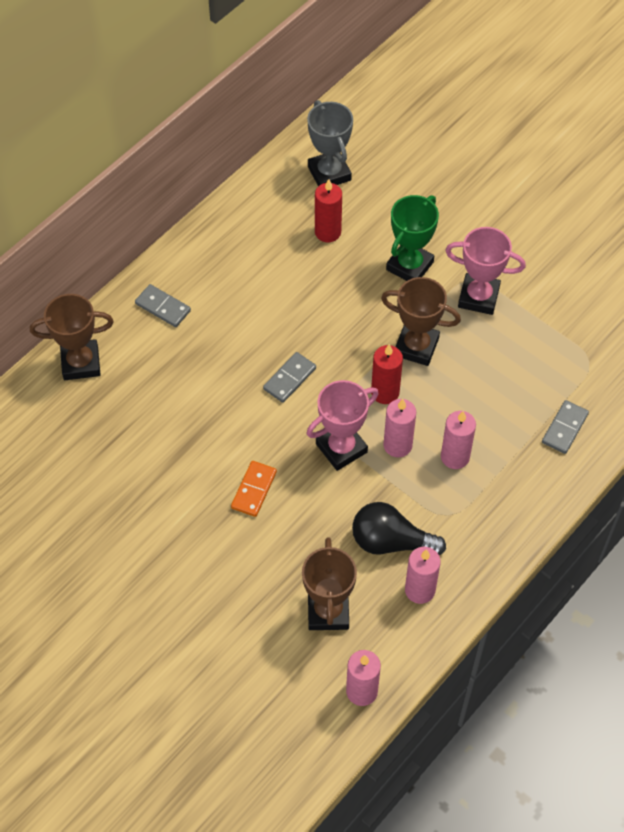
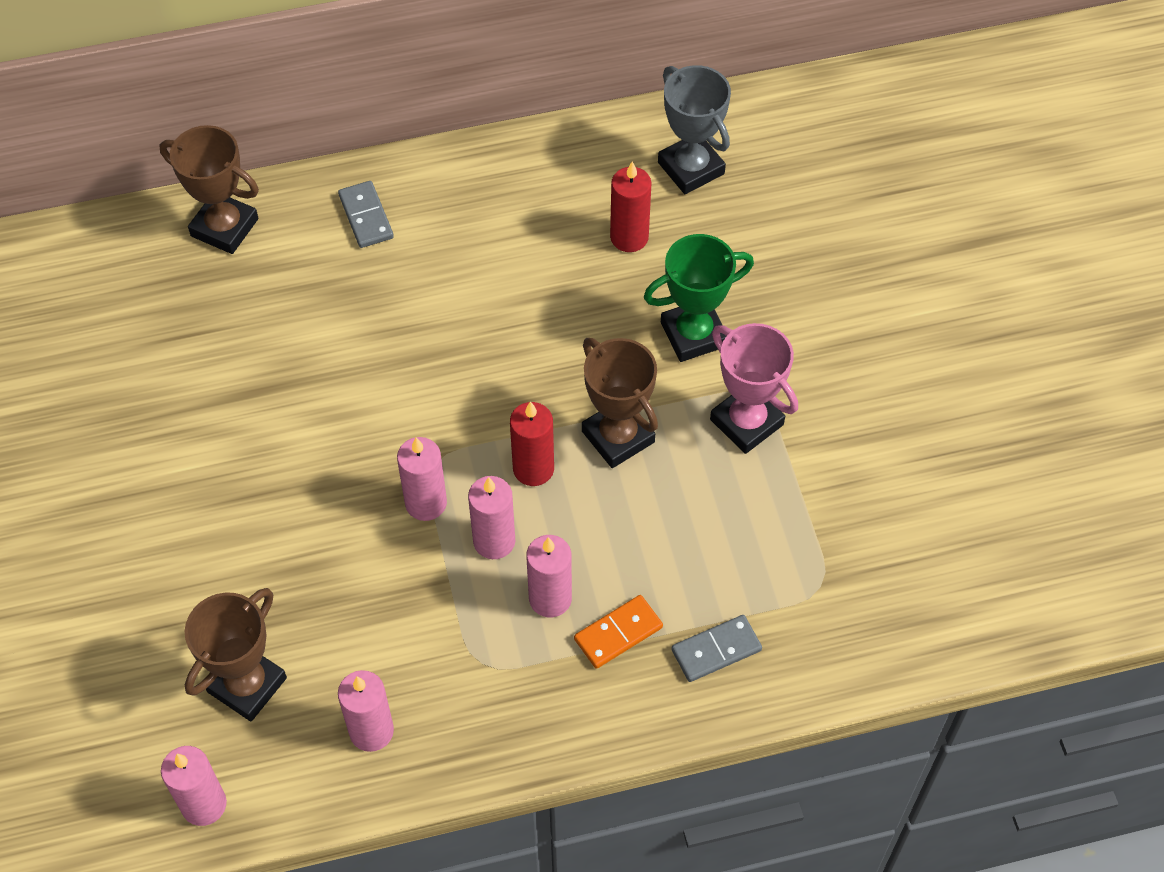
camera: 35 degrees right, 0 degrees up
(254, 490) = (286, 489): orange domino -> orange domino (618, 633)
(289, 378) = (436, 384): grey domino -> none
(329, 173) = (691, 168): grey trophy -> grey trophy turned 45 degrees counterclockwise
(341, 448) = (426, 503): pink trophy -> pink candle
(391, 542) = (388, 651): black light bulb -> none

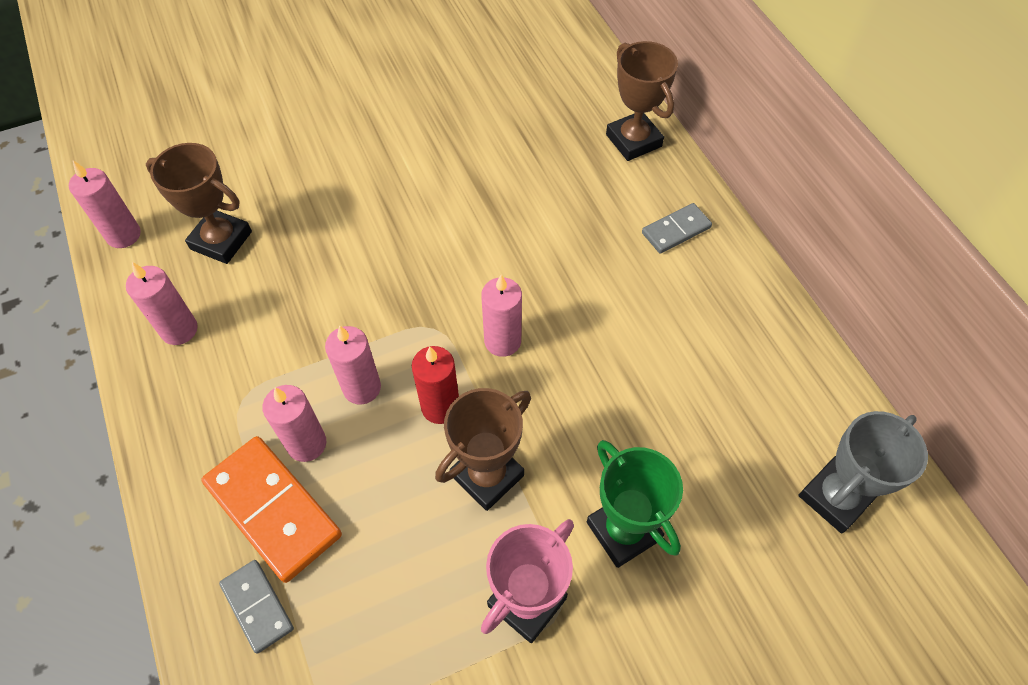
camera: 80 degrees right, 0 degrees up
(224, 227) = (633, 140): brown trophy -> brown trophy turned 45 degrees counterclockwise
(426, 503) = (394, 328): pink candle -> pink candle (502, 341)
(618, 633) = (273, 509): orange domino -> orange domino, size x1.80
(629, 237) = (725, 449): red candle -> none

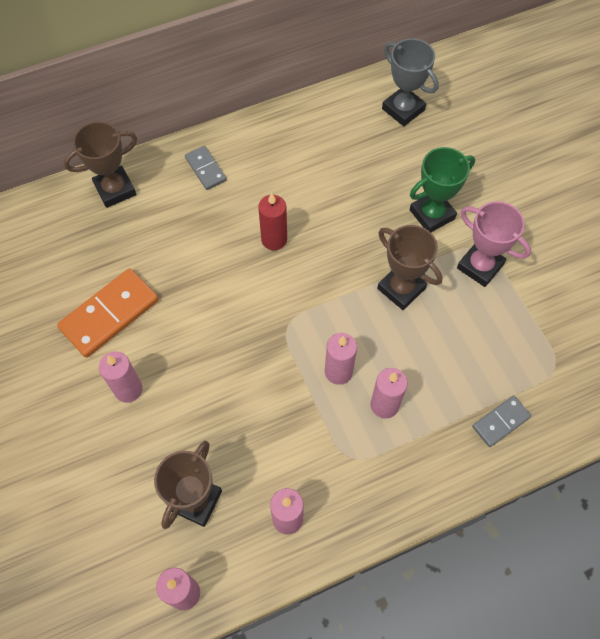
camera: 90 degrees left, 5 degrees up
(273, 509) = (434, 421): orange domino -> orange domino (109, 314)
(440, 407) = (352, 318): red candle -> red candle (274, 239)
(502, 341) = (298, 280): pink candle -> pink candle (128, 389)

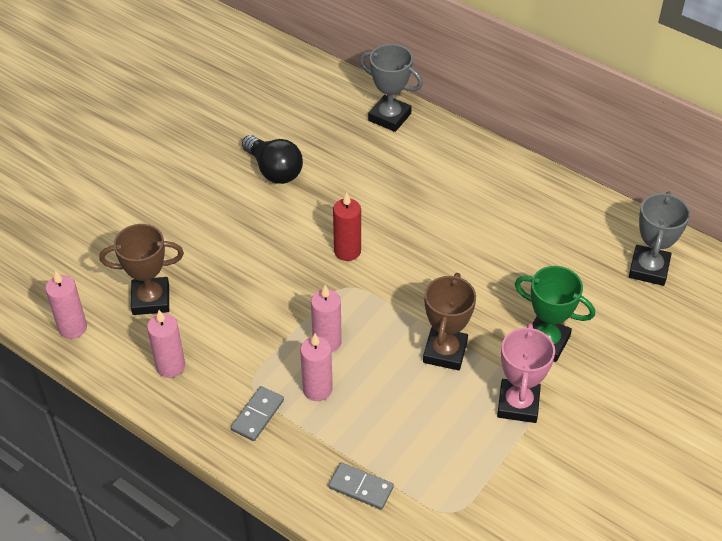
camera: 60 degrees right, 15 degrees down
(109, 314) = (274, 170): orange domino -> black light bulb
(115, 189) = (389, 117): brown trophy -> grey trophy
(128, 389) = (217, 213): pink candle -> none
(205, 169) = (457, 162): grey domino -> grey domino (257, 415)
(274, 239) = (424, 239): red candle -> red candle (347, 251)

